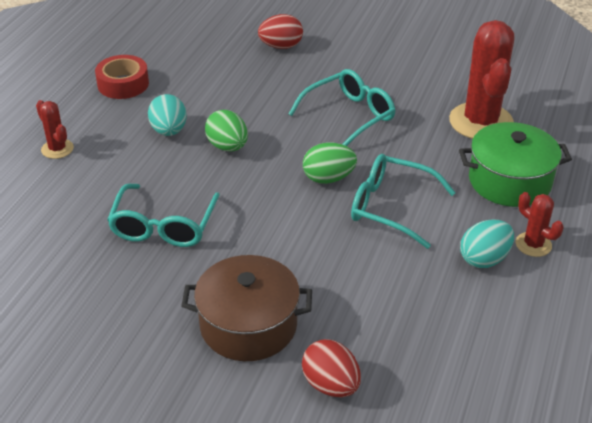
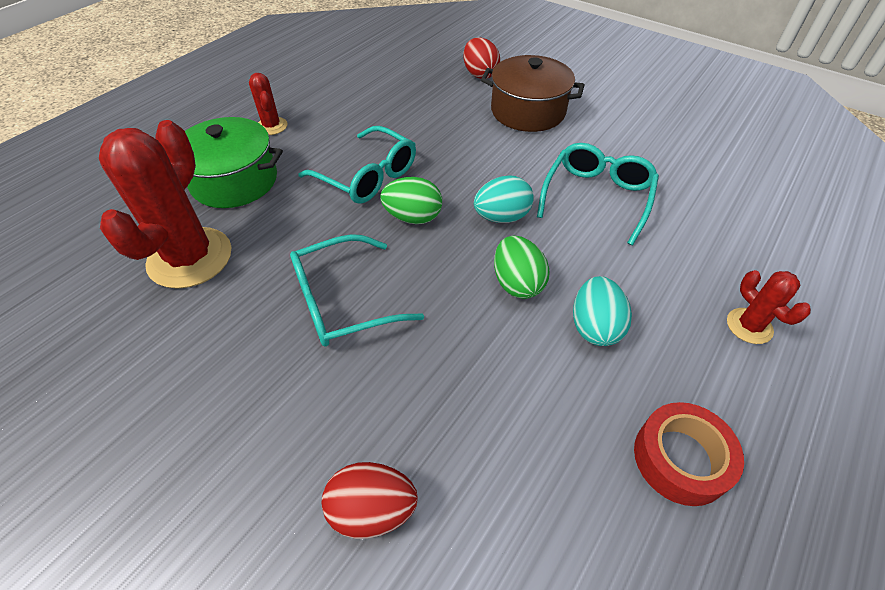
camera: 165 degrees left, 10 degrees up
(484, 259) = (321, 123): turquoise egg -> turquoise egg (501, 217)

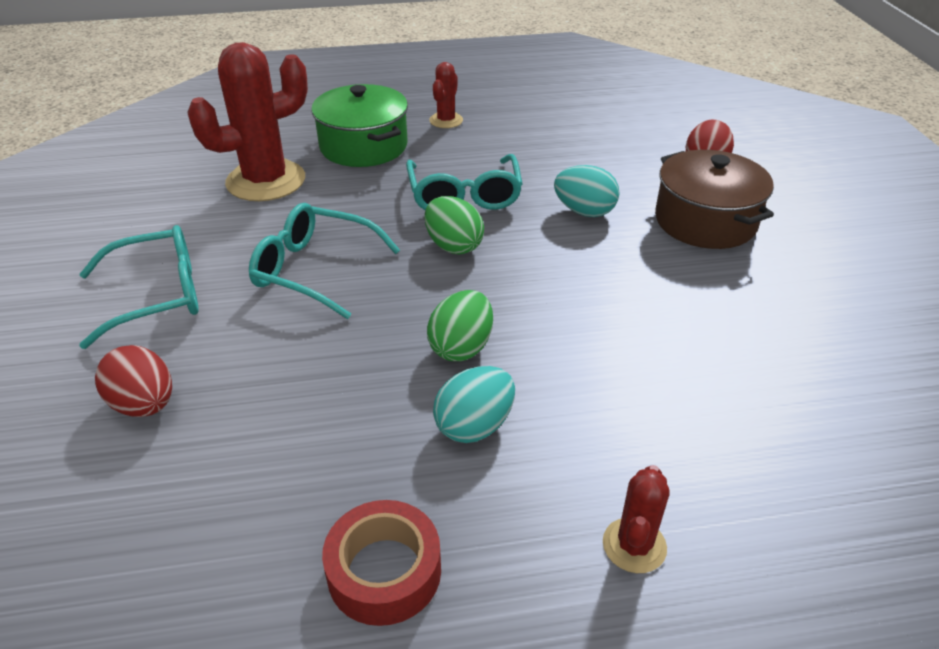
camera: 45 degrees right, 10 degrees down
(501, 217) = (530, 291): turquoise egg -> turquoise egg (584, 211)
(597, 197) = (655, 333): turquoise glasses -> turquoise glasses (157, 295)

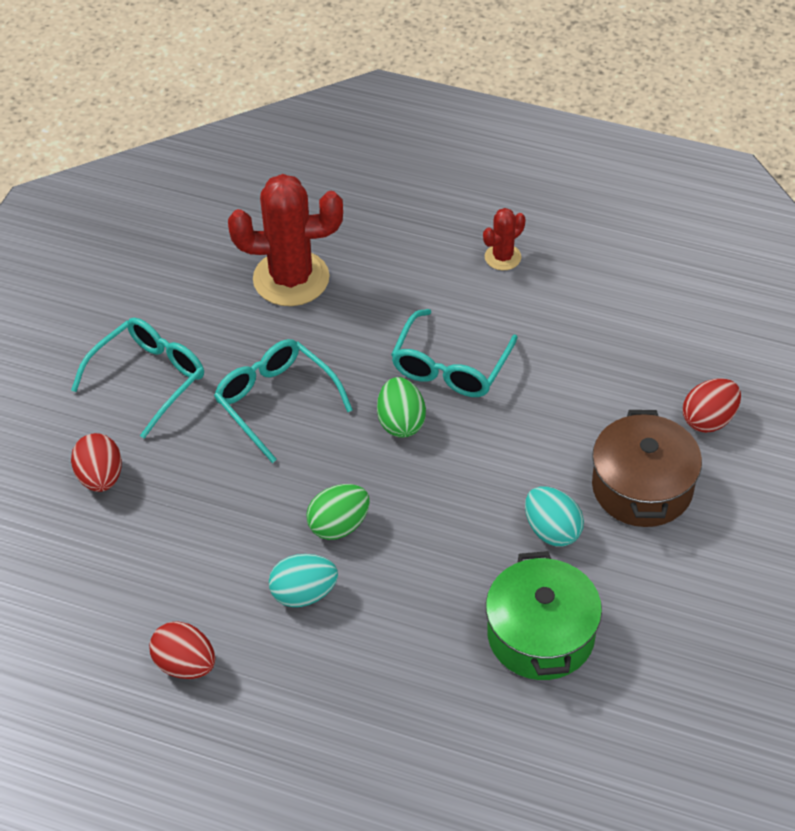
camera: 30 degrees right, 10 degrees up
(157, 295) = (148, 379): turquoise glasses -> turquoise glasses turned 60 degrees counterclockwise
(363, 146) = (402, 265): green pot -> green pot (541, 635)
(384, 571) = (185, 665): red tape -> red egg
(584, 211) = (542, 430): turquoise egg -> turquoise egg (552, 530)
(634, 545) = (343, 722): red cactus -> none

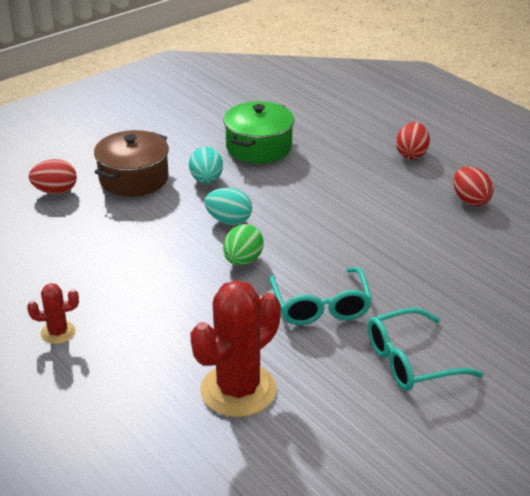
camera: 150 degrees left, 15 degrees down
(100, 477) = (483, 310): red egg -> red egg (411, 154)
(291, 279) = (238, 390): red cactus -> red cactus turned 75 degrees counterclockwise
(304, 594) = (377, 204): turquoise egg -> turquoise egg (229, 221)
(339, 525) = (331, 226): green egg -> none
(450, 367) = (177, 278): turquoise glasses -> none

